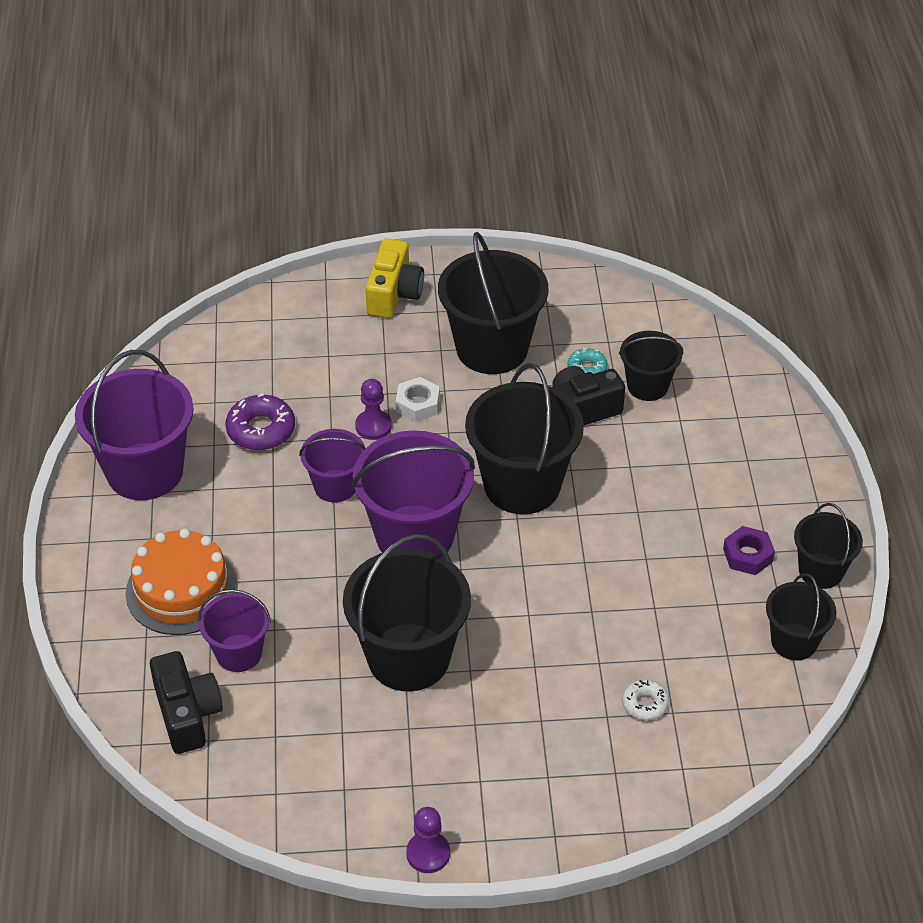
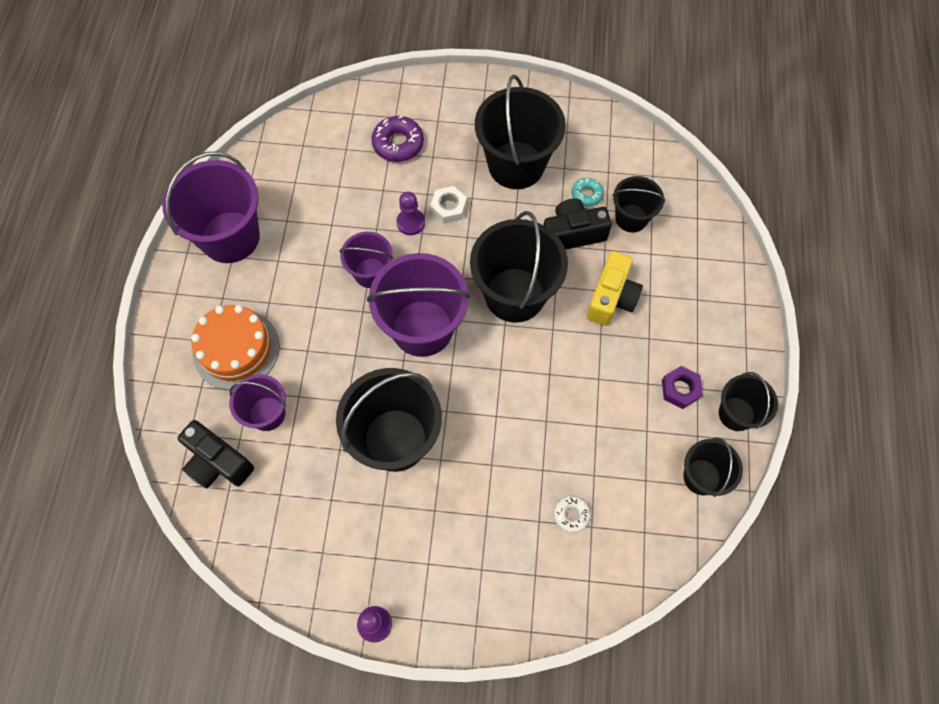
camera: 10 degrees right, 20 degrees up
(187, 714) = (217, 462): black camera -> black camera turned 135 degrees clockwise
(261, 430) = (324, 213): purple donut -> purple donut (398, 143)
(394, 293) = (450, 103): yellow camera -> yellow camera (611, 298)

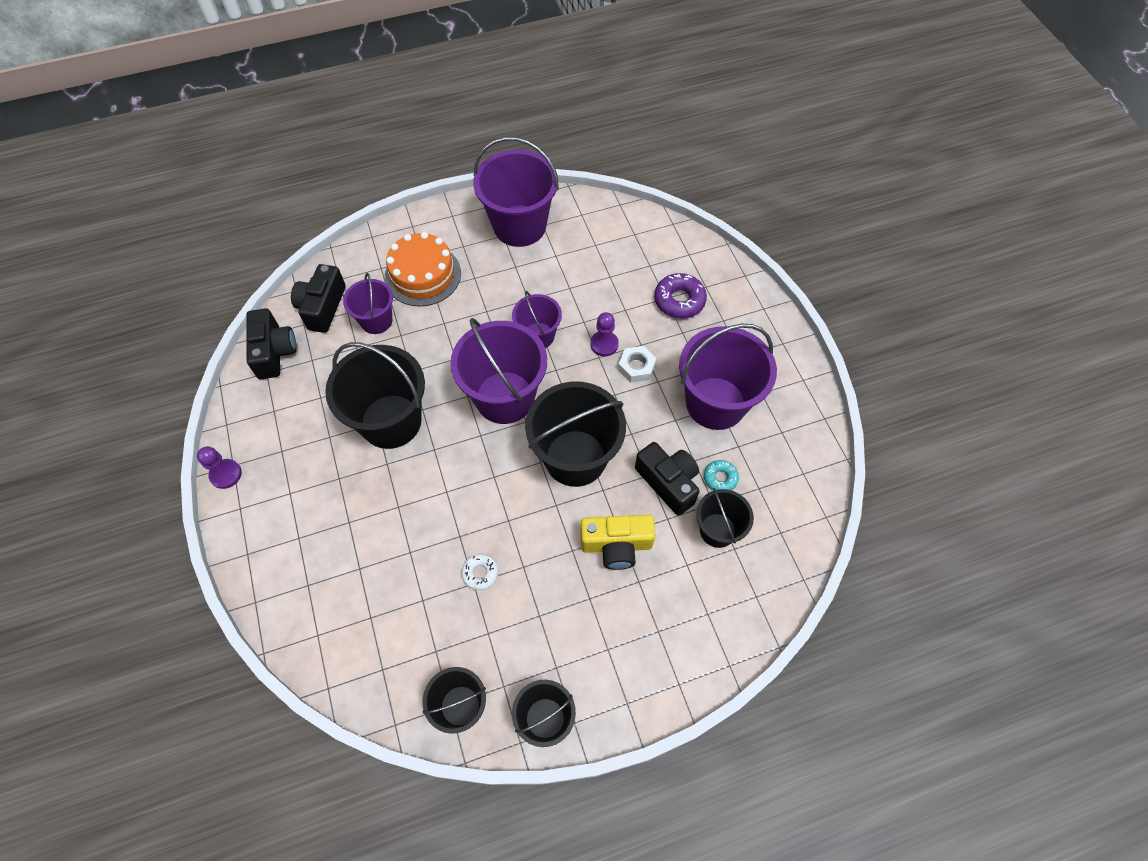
camera: 65 degrees right, 5 degrees down
(248, 530) = (274, 352): none -> black camera
(516, 165) = (715, 403): black bucket -> purple bucket
(571, 515) = (375, 594): white donut -> white donut (480, 573)
(680, 389) = (547, 650): purple nut -> none

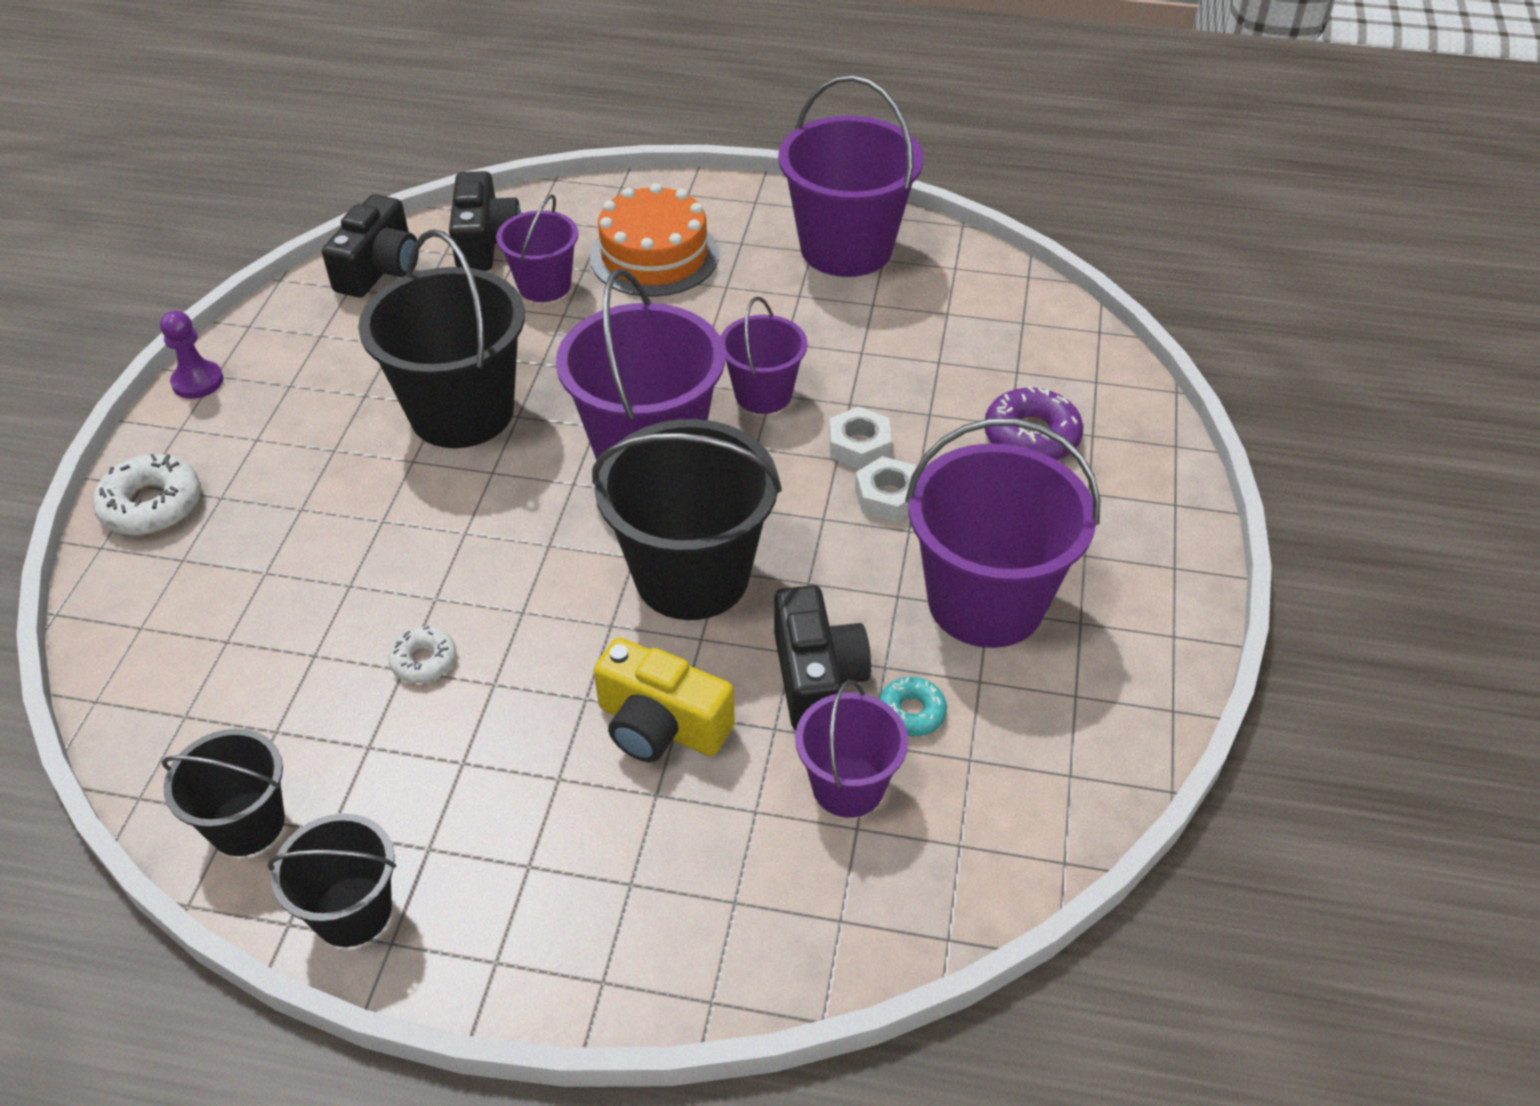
camera: 30 degrees right, 15 degrees down
(263, 562) = (152, 505): none -> white donut
(322, 307) = (486, 242): black camera -> black camera turned 135 degrees clockwise
(604, 344) = (859, 445): purple pawn -> white nut
(717, 530) = (848, 786): black bucket -> purple bucket

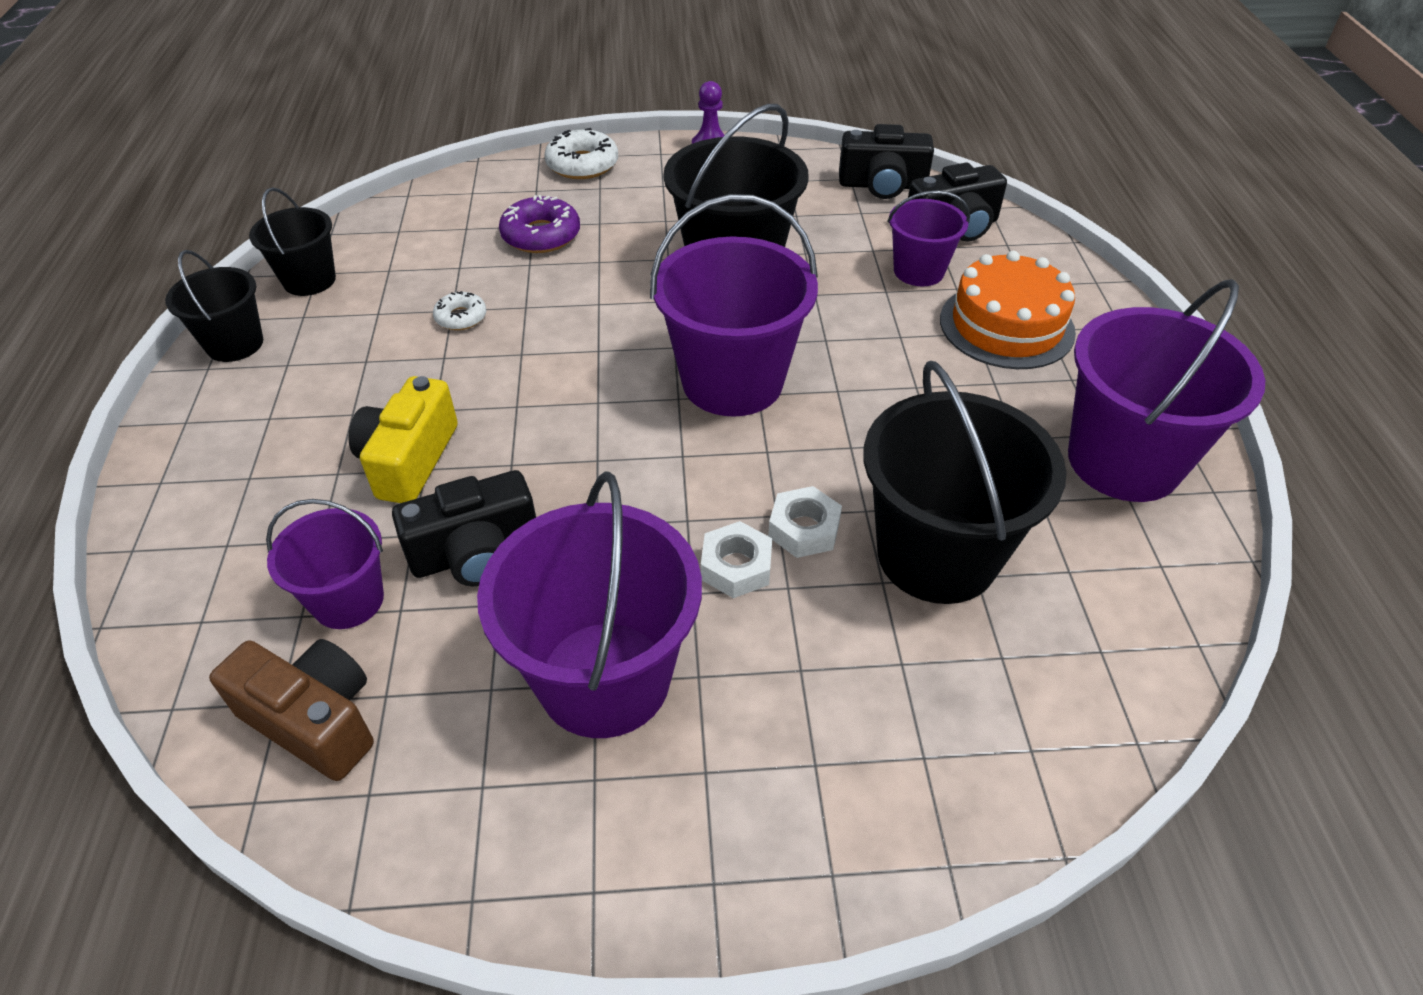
camera: 75 degrees right, 0 degrees up
(692, 576) = (584, 442): black bucket -> black bucket (937, 555)
(763, 394) = (846, 441): purple bucket -> none
(911, 712) = (441, 635): turquoise donut -> none
(987, 815) = (314, 720): none -> brown camera
(1031, 436) = (890, 688): purple donut -> purple donut (541, 235)

